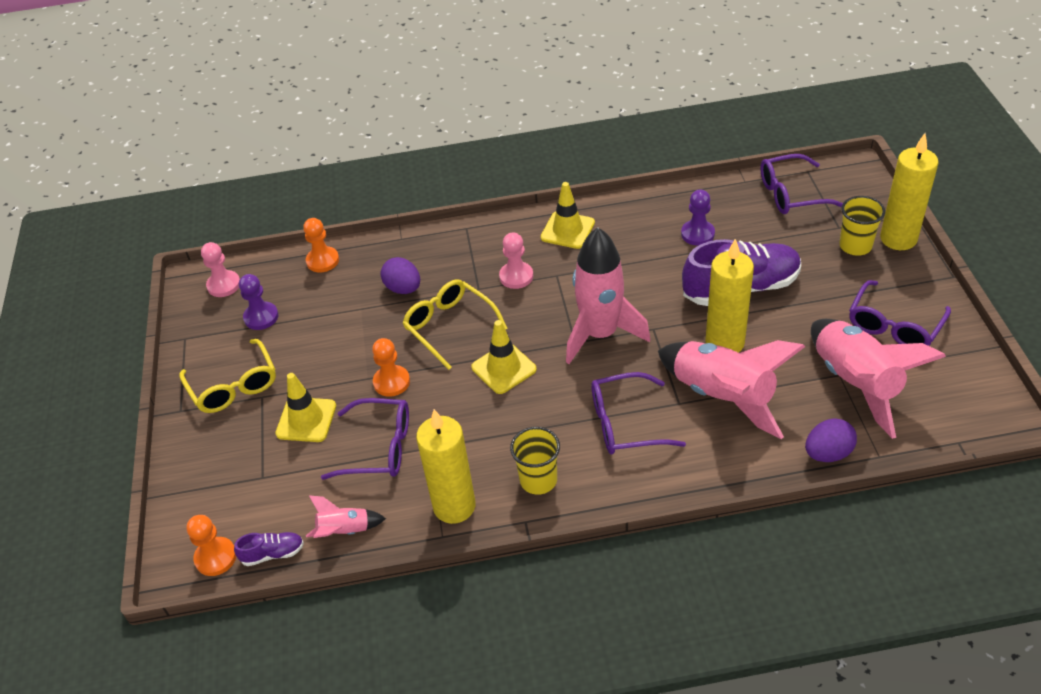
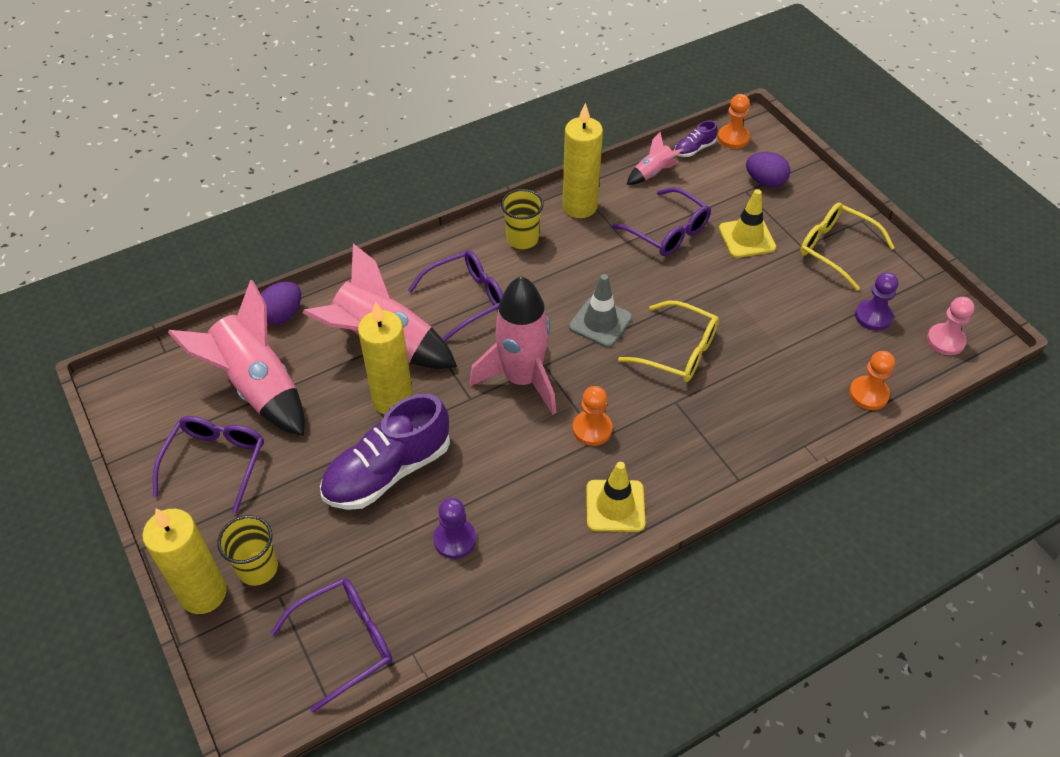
camera: 155 degrees right, 5 degrees up
(379, 448) = (668, 232): purple glasses -> purple glasses turned 120 degrees counterclockwise
(391, 382) = (696, 285): orange pawn -> orange pawn (592, 429)
(403, 288) = (755, 382): purple egg -> purple egg (765, 182)
(504, 368) = (600, 322): yellow traffic cone -> grey traffic cone
(516, 276) = (642, 426): pink pawn -> none

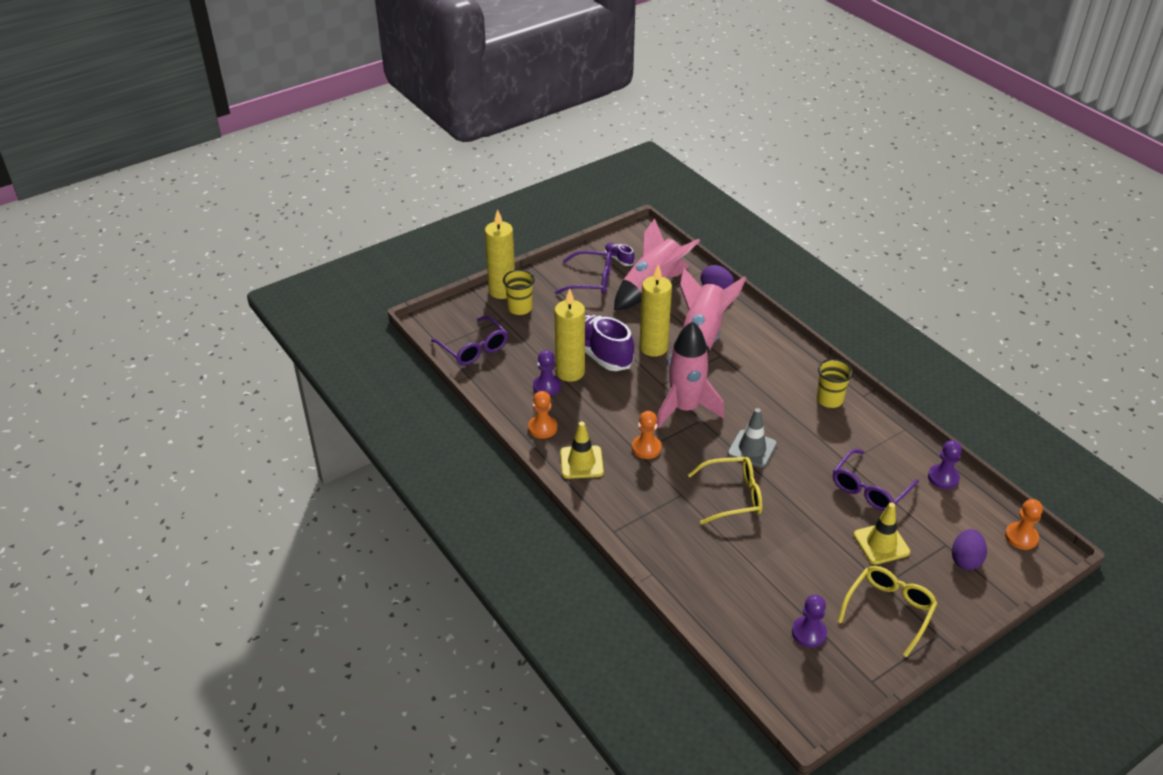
camera: 85 degrees right, 10 degrees down
(466, 299) = (755, 374): purple glasses -> none
(579, 206) = (880, 431): yellow candle -> yellow candle (570, 372)
(652, 173) = (943, 478): pink rocket -> purple pawn
(678, 351) = (733, 496): yellow glasses -> yellow glasses turned 120 degrees counterclockwise
(694, 149) = (990, 507): purple shoe -> purple shoe (619, 259)
(868, 394) = (715, 621): orange pawn -> orange pawn (542, 428)
(945, 340) = (793, 688): pink pawn -> none

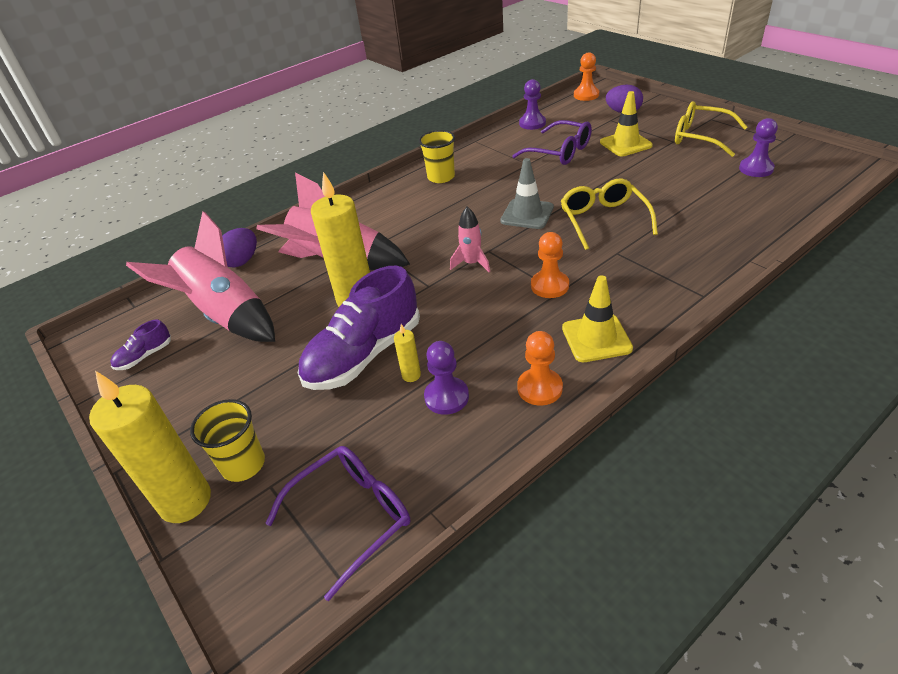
camera: 90 degrees left, 0 degrees up
(570, 372) = (411, 375): yellow candle -> yellow candle, size x0.43
(591, 280) = (190, 381): purple glasses -> none
(685, 409) = (472, 263): pink rocket -> pink rocket, size x0.47

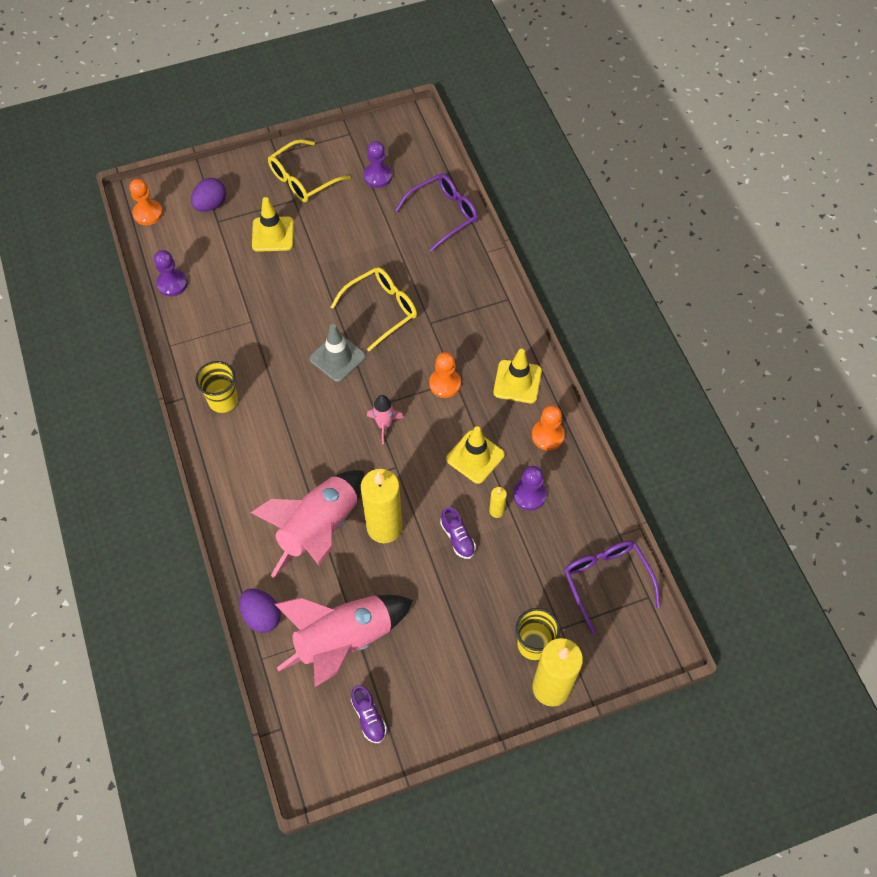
camera: 75 degrees left, 20 degrees up
(364, 355) = (457, 538): purple shoe -> purple shoe, size x0.44
(472, 336) = (475, 457): none -> yellow traffic cone
(560, 152) = (248, 288): purple glasses -> purple glasses (443, 214)
(603, 220) = (381, 309): yellow glasses -> yellow glasses turned 135 degrees clockwise

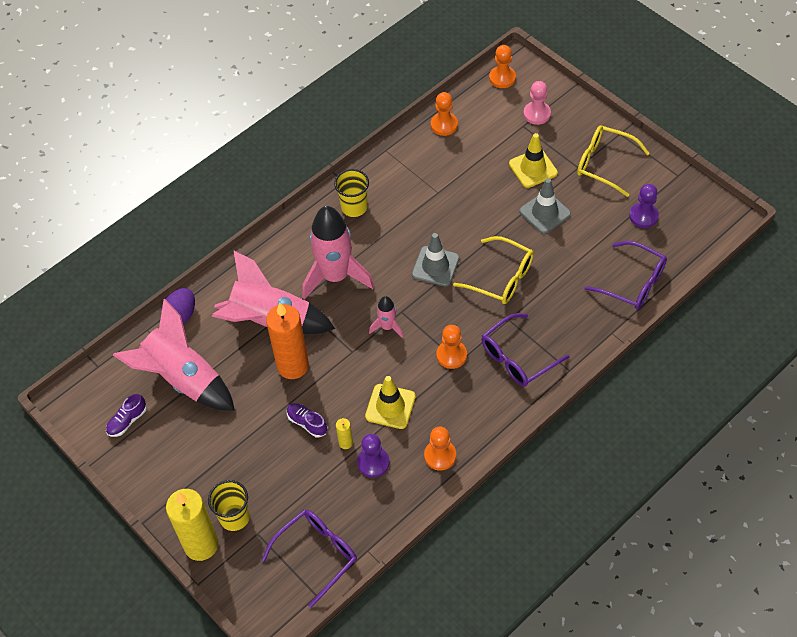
camera: 70 degrees right, 5 degrees down
(172, 283) = (444, 125): purple pawn -> orange pawn
(211, 205) = (537, 114): purple egg -> pink pawn
(298, 449) = (335, 276): none -> pink rocket
(329, 246) = (545, 213): none -> grey traffic cone
(384, 527) = (293, 366): yellow candle -> orange candle
(457, 538) = (307, 423): purple shoe -> purple shoe turned 90 degrees clockwise
(475, 332) = (517, 358): none -> purple glasses
(517, 382) = (484, 411): yellow traffic cone -> none

